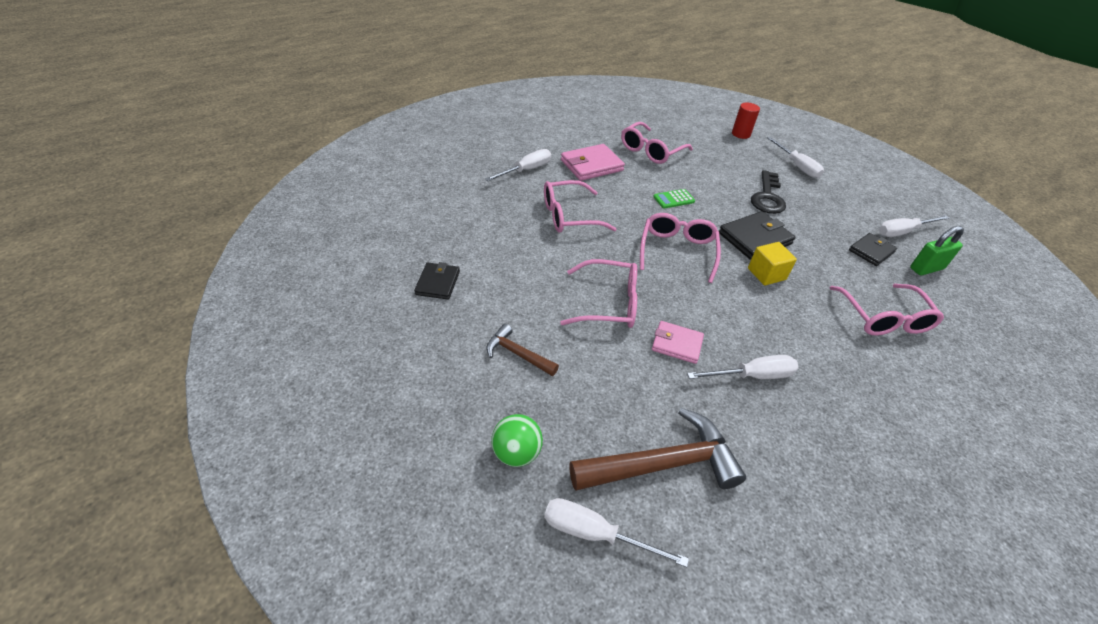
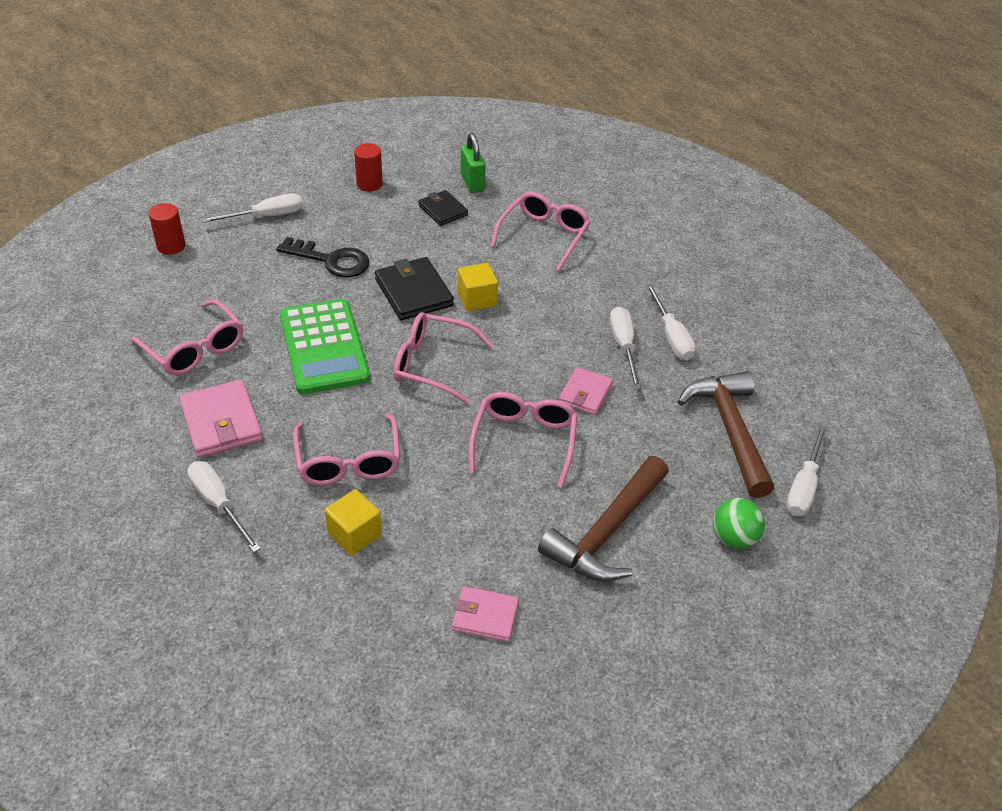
camera: 85 degrees left, 0 degrees up
(438, 283) = (485, 616): black wallet -> pink wallet
(507, 222) = (354, 534): none -> yellow cube
(517, 354) = (606, 532): brown hammer -> brown hammer, size x1.86
(673, 199) = (323, 347): green calculator -> green calculator, size x2.36
(873, 210) = (369, 184): none -> red cylinder
(883, 318) = (544, 236): pink glasses -> pink glasses turned 60 degrees counterclockwise
(902, 232) = (411, 177): white screwdriver -> white screwdriver (671, 336)

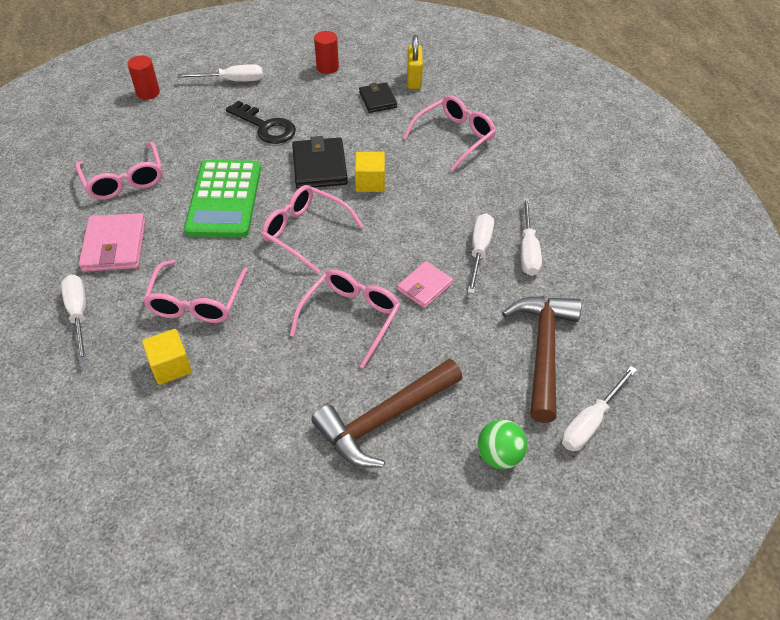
camera: 20 degrees right, 5 degrees up
(472, 183) = (414, 80): green padlock -> yellow padlock
(485, 616) = (242, 469): pink wallet -> none

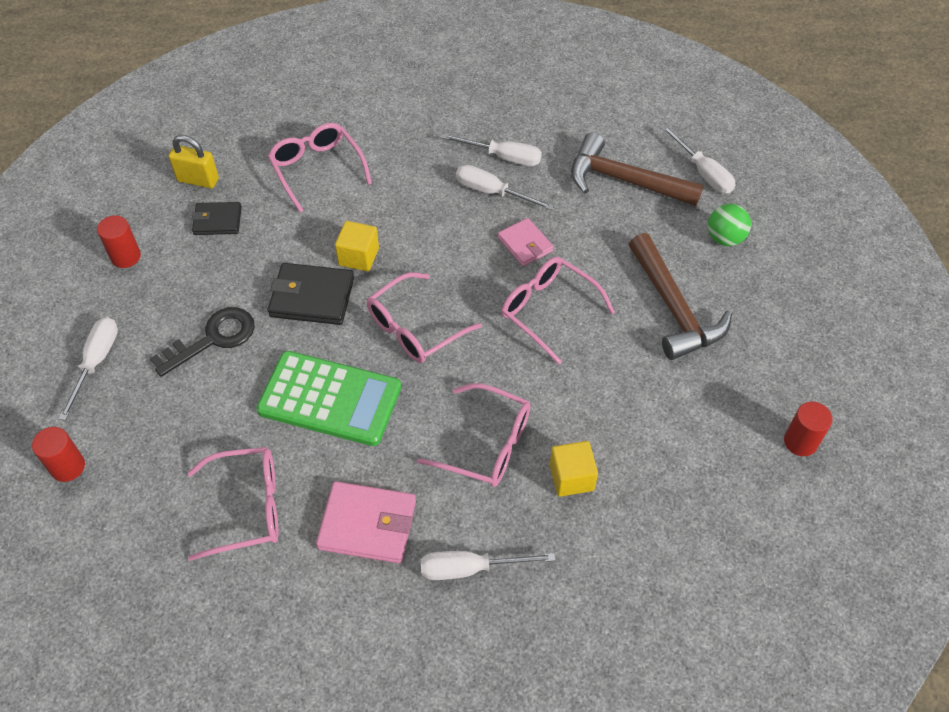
camera: 75 degrees left, 5 degrees up
(238, 561) = (800, 442): none -> red cylinder

